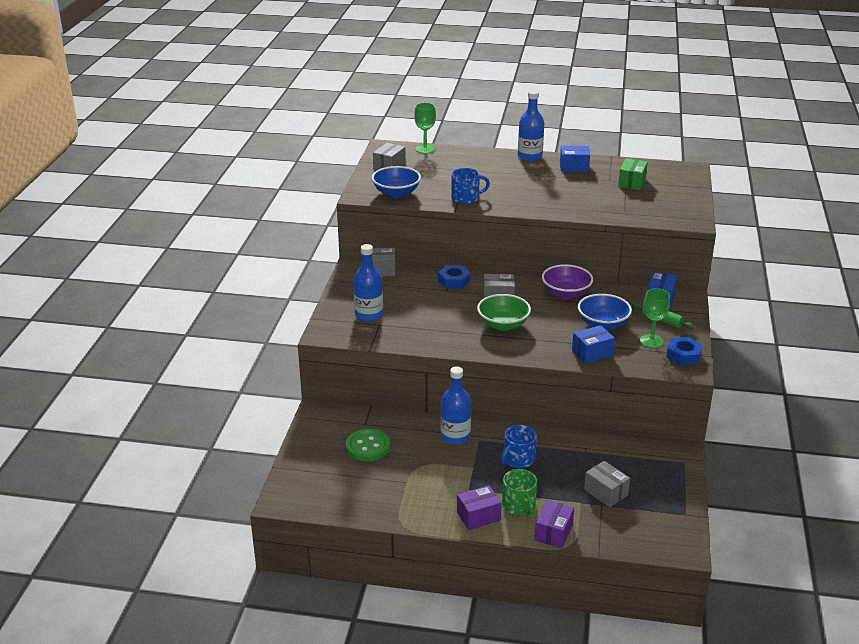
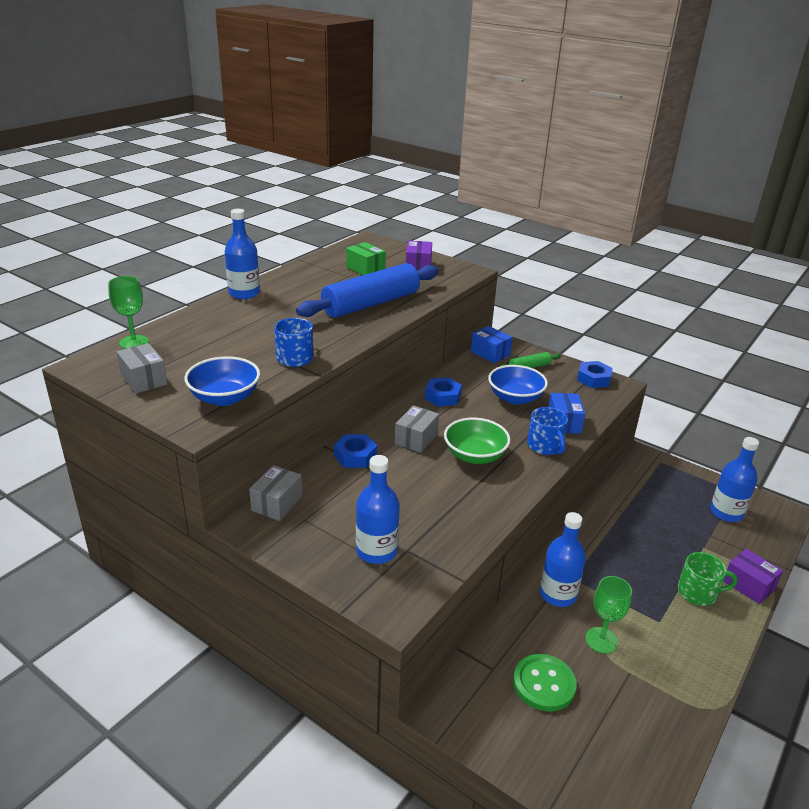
camera: 65 degrees left, 0 degrees up
(478, 516) = (710, 632): purple box -> purple box (418, 266)
(518, 459) = (619, 562): blue mug -> blue mug (545, 446)
(566, 293) = (443, 396): purple bowl -> blue nut
(574, 167) = (298, 281): blue box -> none
(575, 200) = (371, 304): none -> blue rolling pin
(605, 492) = (692, 525): grey box -> none
(645, 511) = (726, 512): none -> blue bottle
(651, 341) = (561, 385): green goblet -> green goblet (601, 640)

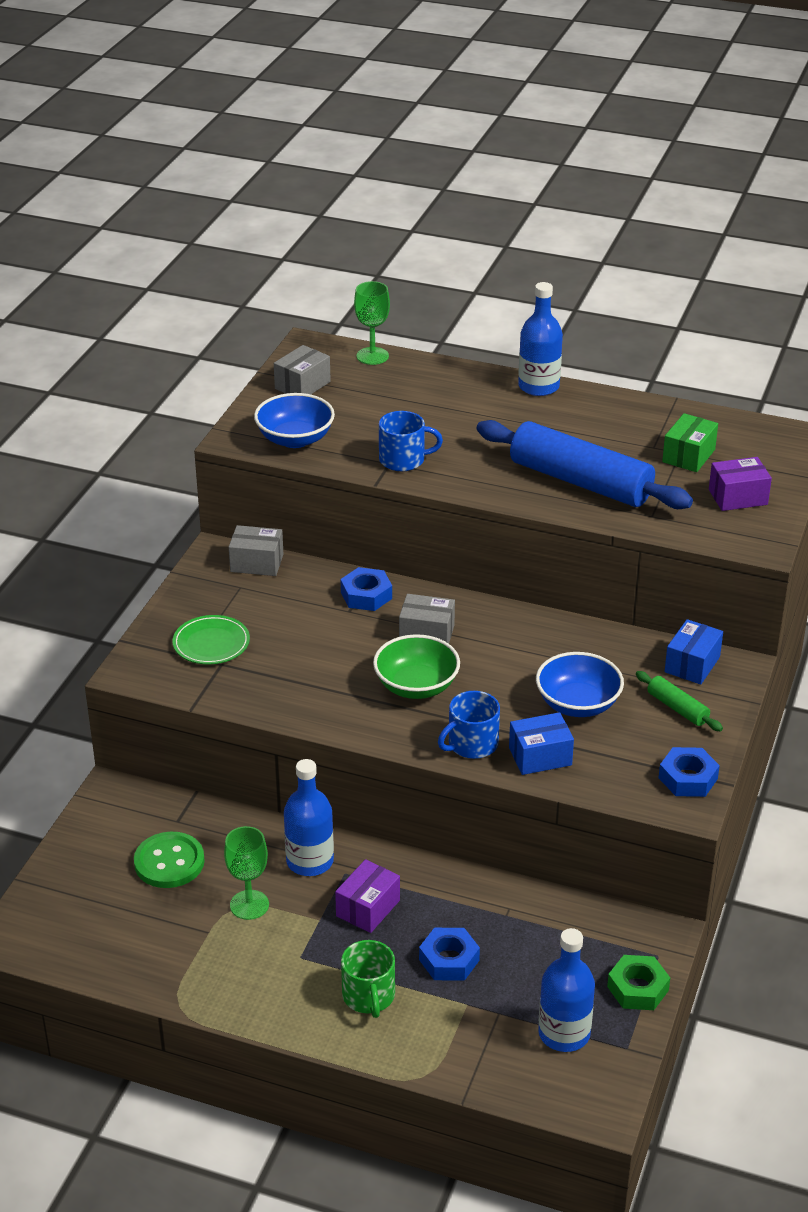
camera: 75 degrees right, 5 degrees up
(376, 551) = (211, 643): blue bottle -> green plate
(443, 396) = (539, 639): blue nut -> blue nut (449, 960)
(688, 476) = (637, 988): none -> green nut
(748, 585) = (406, 1051): purple box -> purple box (368, 908)

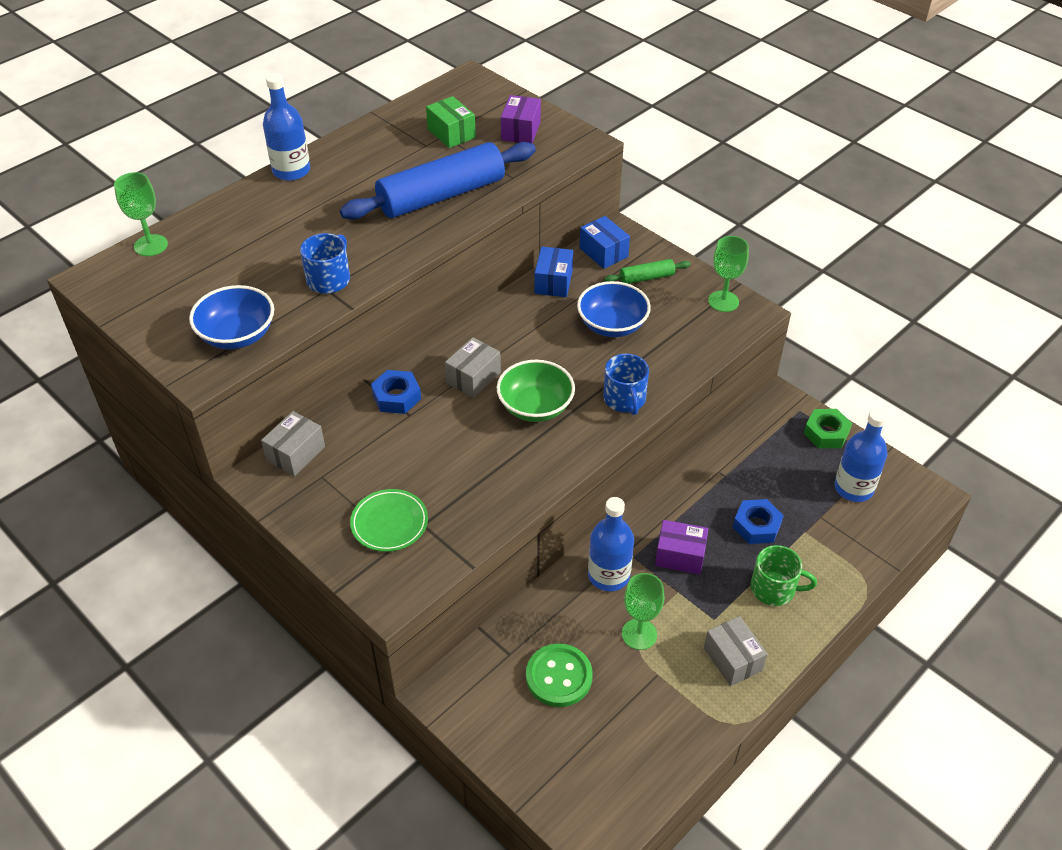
camera: 65 degrees left, 10 degrees up
(302, 385) = (154, 303): grey box -> grey box (732, 659)
(368, 908) = (680, 555): purple box -> purple box turned 45 degrees counterclockwise
(540, 756) = (660, 366): blue box -> blue box (553, 282)
(688, 778) = (723, 301): blue nut -> green goblet

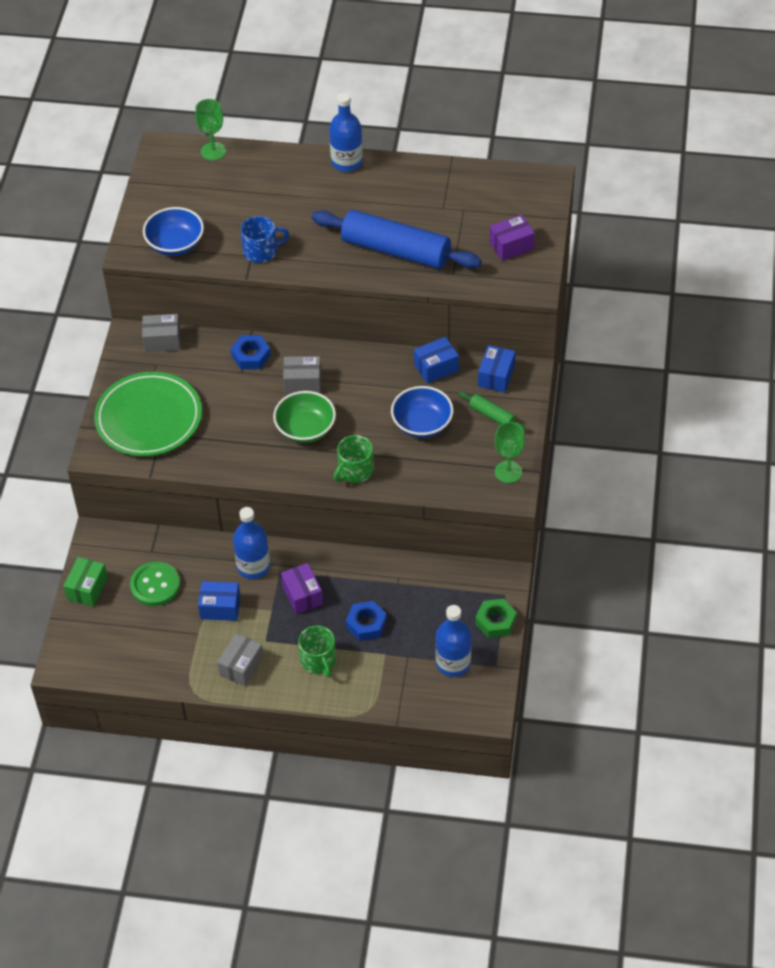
camera: 55 degrees right, 5 degrees up
(389, 523) = (149, 418): green plate -> green plate, size x1.89
(451, 133) = (470, 212): green box -> green box (87, 588)
(624, 399) = (355, 470): blue mug -> green mug
(639, 634) = (220, 608): green goblet -> blue box

